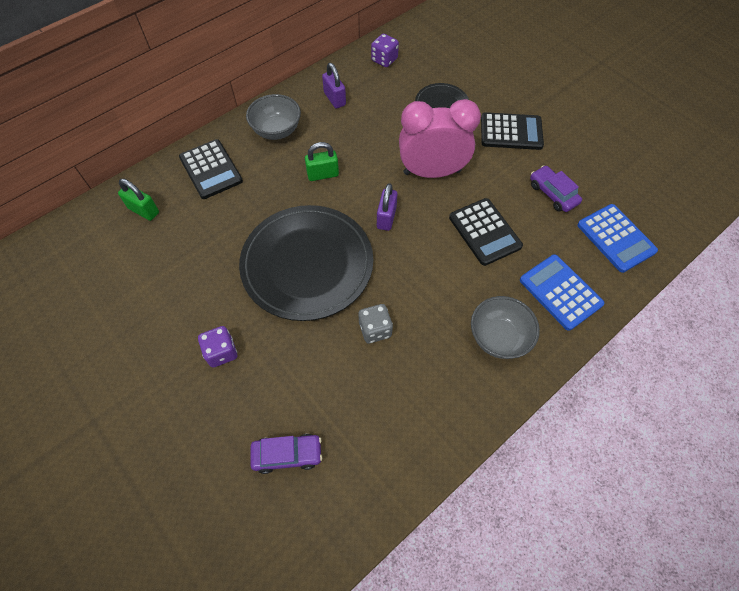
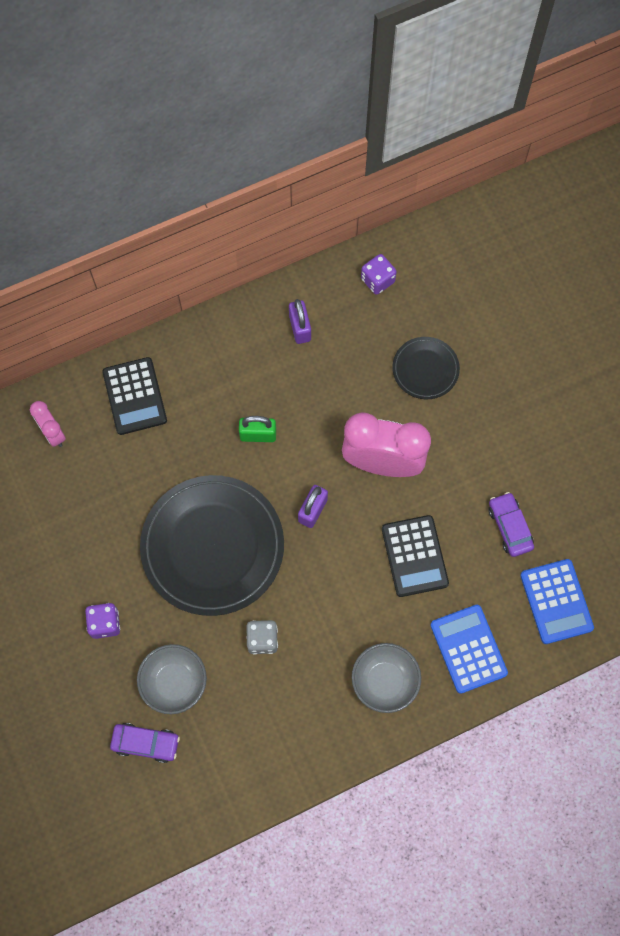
camera: 15 degrees right, 10 degrees up
(144, 210) = (53, 433): green padlock -> pink clock
(277, 130) = (220, 359): grey bowl -> grey bowl (174, 683)
(511, 132) = (494, 430): black calculator -> none

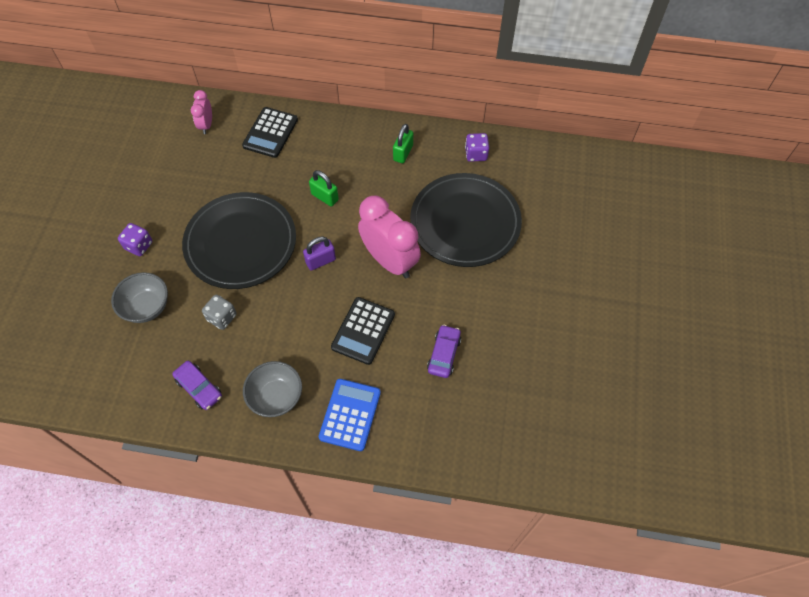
camera: 35 degrees right, 10 degrees down
(146, 743) = (97, 331): purple car -> purple car (199, 388)
(300, 328) = (403, 153): purple padlock -> green padlock
(425, 369) = (465, 222): black plate -> black plate, size x2.04
(556, 601) = (438, 425): blue calculator -> none

